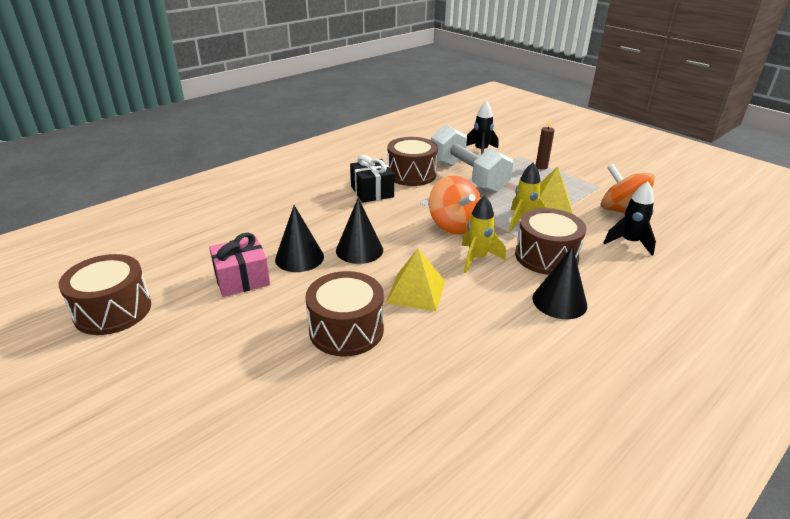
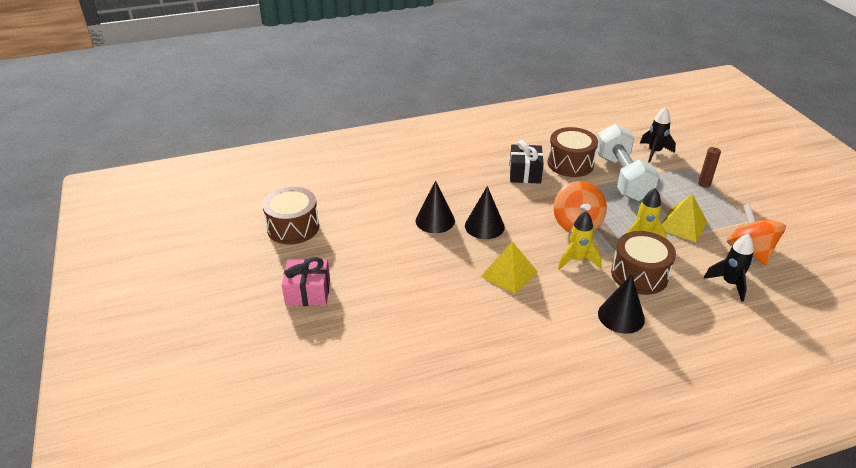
camera: 25 degrees right, 5 degrees up
(242, 279) = (386, 227): pink gift -> pink gift (308, 293)
(346, 330) = (440, 288): brown drum -> none

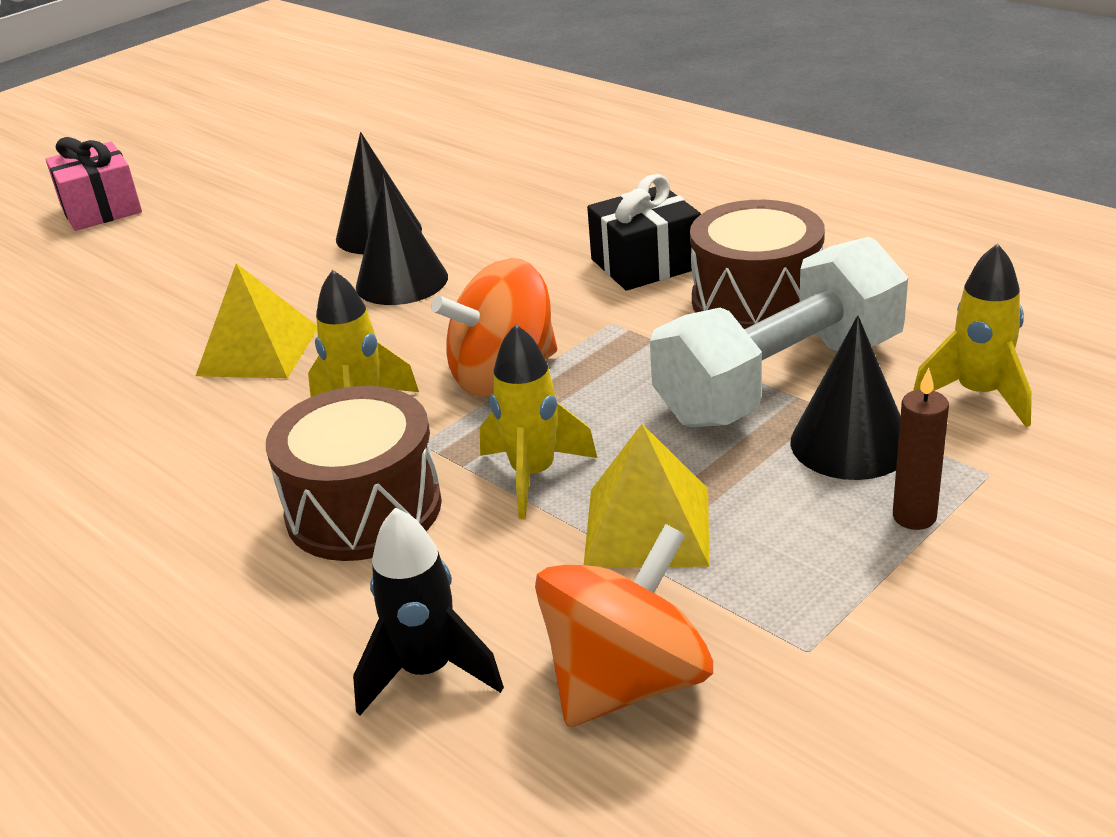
camera: 65 degrees right, 5 degrees down
(293, 227) = (262, 144): brown drum -> none
(621, 316) = (186, 521): black cone -> black cone (850, 443)
(654, 152) = (978, 395): black rocket -> yellow rocket

